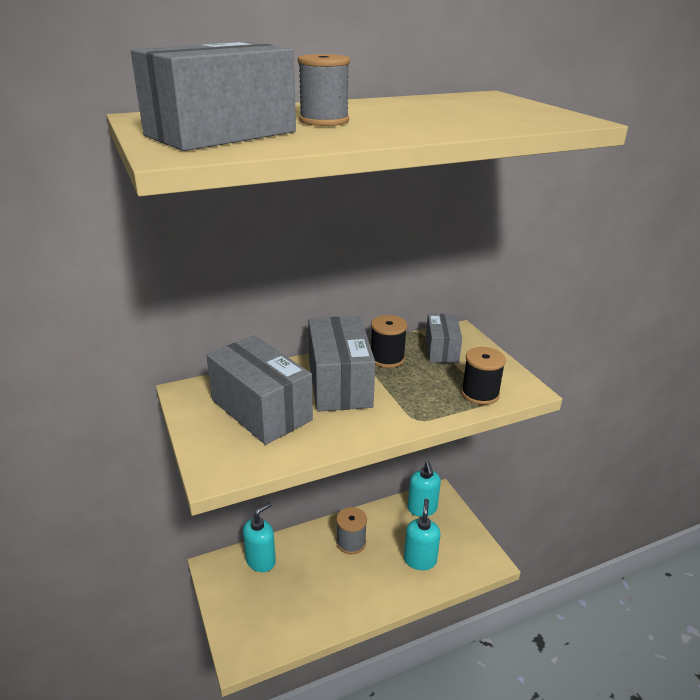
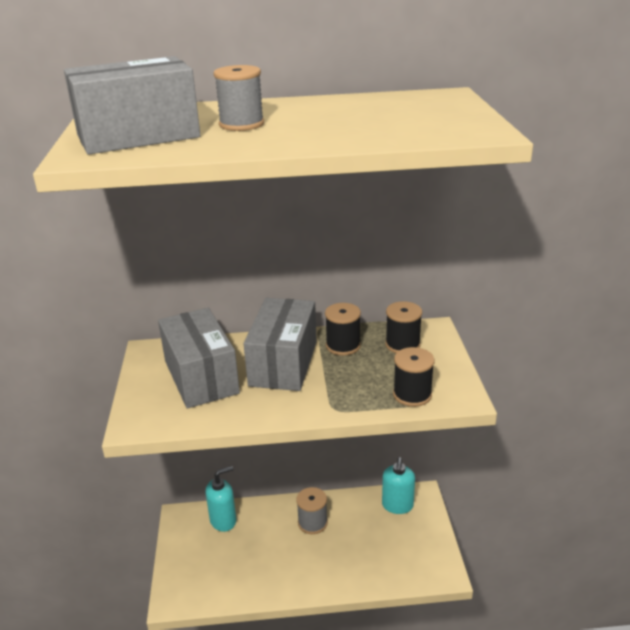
camera: 20 degrees right, 0 degrees up
(420, 560) = (372, 554): turquoise soap dispenser -> none
(441, 350) = (402, 344): grey box -> black spool

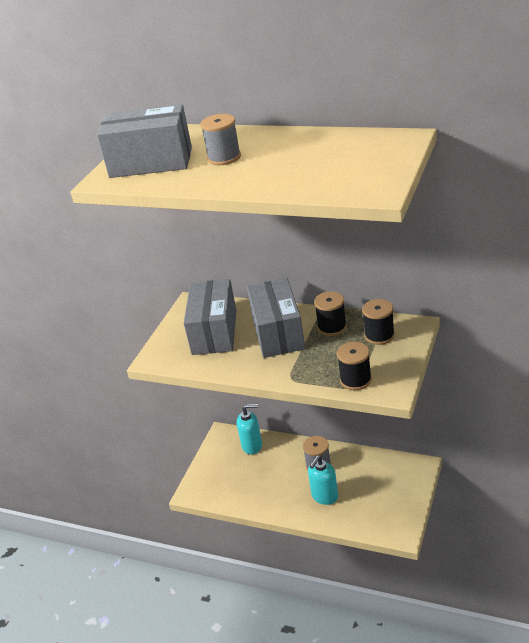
camera: 30 degrees right, 5 degrees up
(283, 363) = (278, 333): grey box -> grey box turned 45 degrees counterclockwise
(397, 505) = (394, 470): turquoise soap dispenser -> turquoise soap dispenser (324, 496)

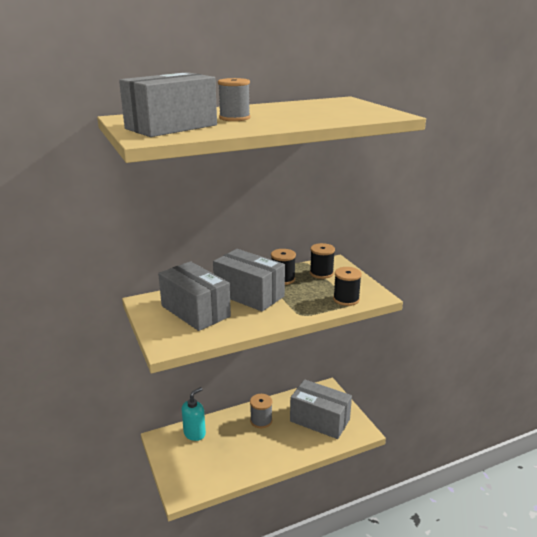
camera: 50 degrees left, 10 degrees down
(324, 496) = (289, 437): turquoise soap dispenser -> none
(372, 496) = (319, 420): none -> grey box

